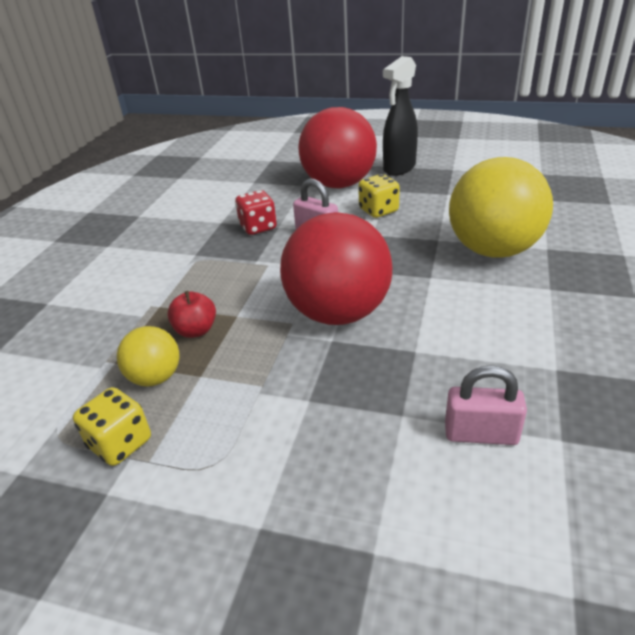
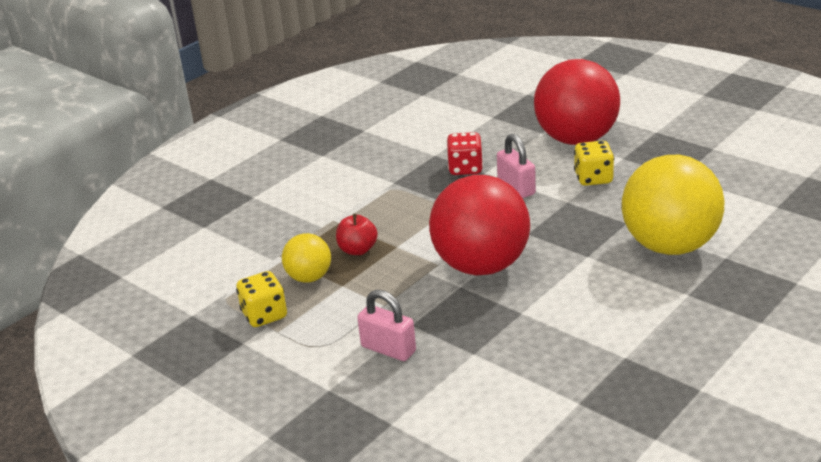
camera: 25 degrees right, 5 degrees down
(399, 168) = (655, 134): black spray bottle -> none
(481, 434) = (521, 381): pink padlock -> pink padlock (388, 349)

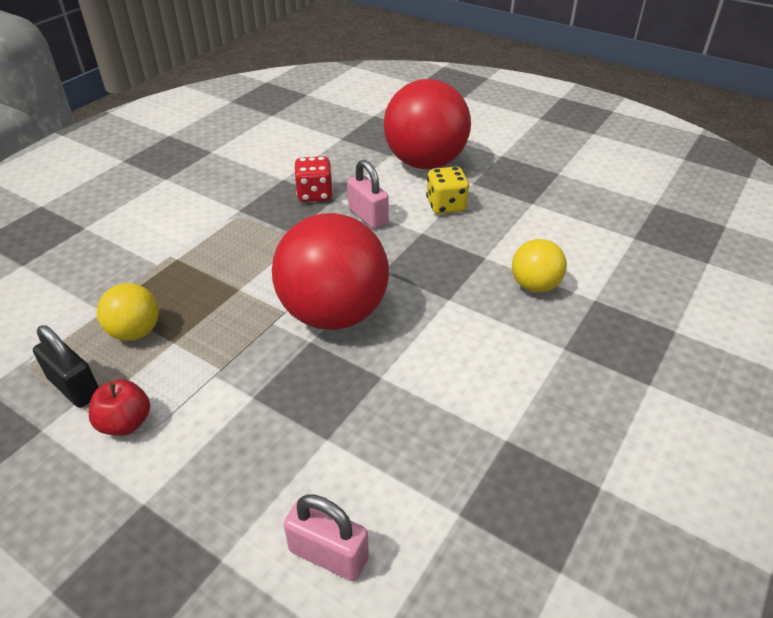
camera: 10 degrees left, 10 degrees up
(264, 315) = (75, 387): yellow dice -> black padlock
(358, 250) = (195, 294): red apple -> red apple (126, 423)
(388, 349) = (223, 435): pink padlock -> pink padlock (328, 554)
(670, 246) = (534, 286): yellow ball -> yellow ball, size x0.50

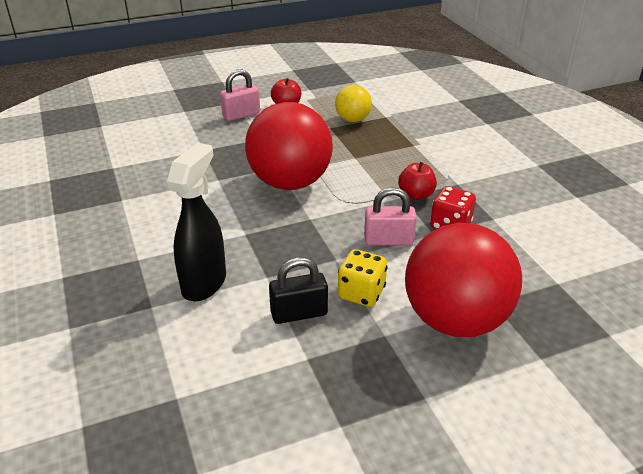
camera: 125 degrees right, 5 degrees down
(75, 387) = (328, 99): black padlock -> black padlock (299, 313)
(281, 225) = (416, 195): none -> red apple
(328, 554) = (149, 131): pink padlock -> pink padlock (241, 115)
(534, 286) = (204, 283): yellow ball -> black spray bottle

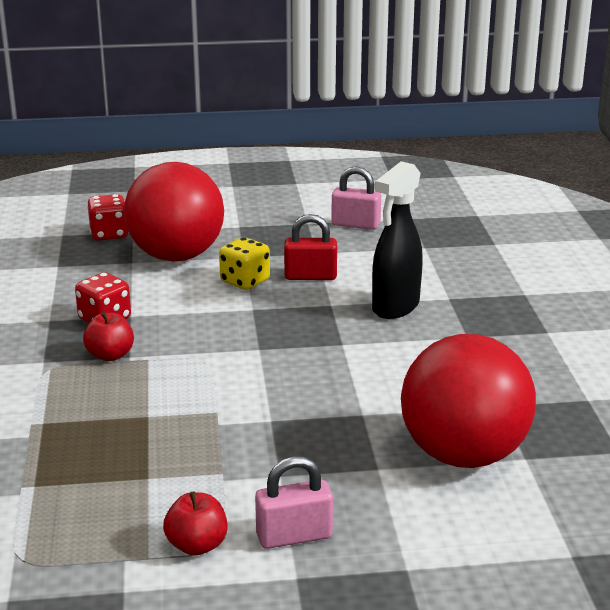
camera: 165 degrees left, 10 degrees down
(290, 182) = (262, 394): red ball -> red ball (463, 455)
(299, 313) = (310, 276): black padlock -> red padlock
(352, 120) = (96, 489): yellow ball -> none
(388, 240) = (185, 316): pink padlock -> pink padlock (355, 224)
(560, 346) = (109, 234): none -> red dice

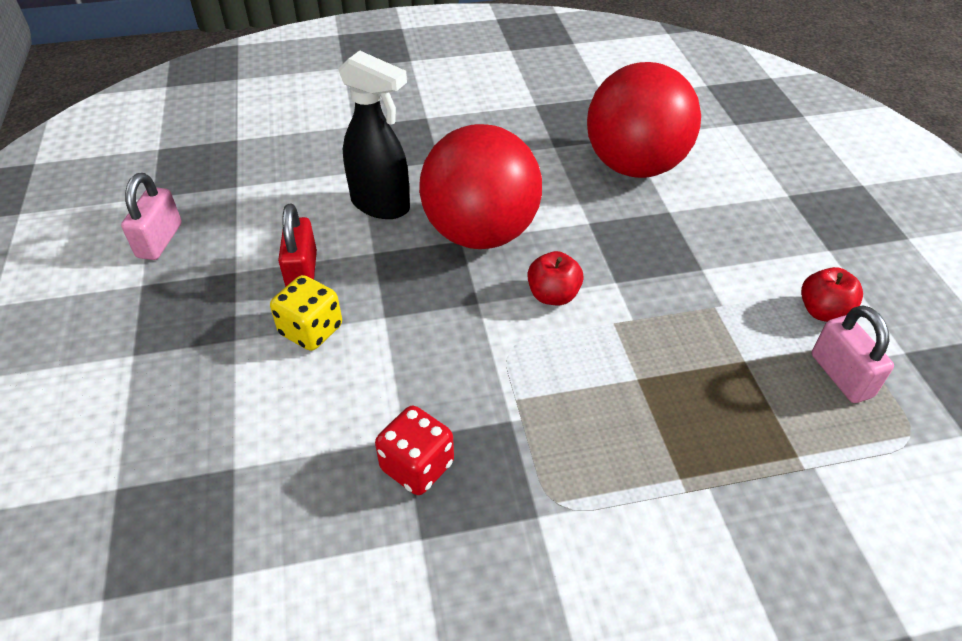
camera: 95 degrees left, 20 degrees up
(109, 234) = (120, 520): red dice -> none
(110, 355) = (512, 440): red apple -> red apple (553, 295)
(176, 256) = (223, 414): red ball -> red ball (480, 233)
(294, 536) = (781, 254): pink padlock -> pink padlock (841, 375)

